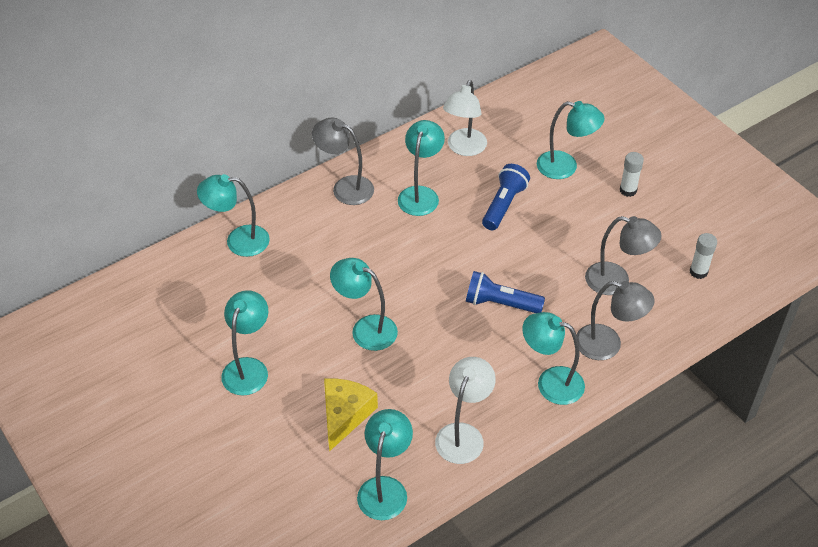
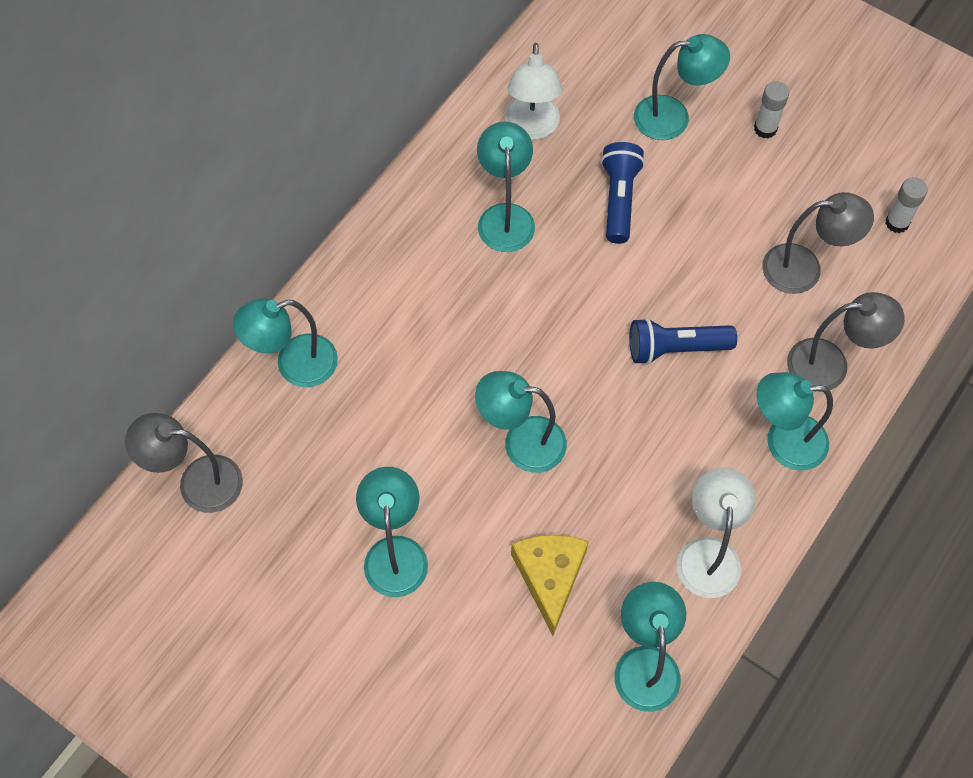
camera: 20 degrees left, 15 degrees up
(345, 187) = (401, 236): grey lamp -> grey lamp (197, 482)

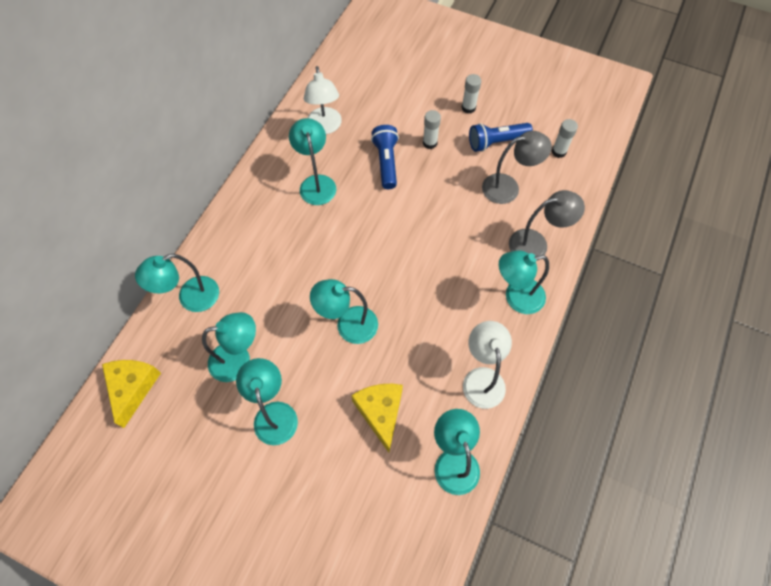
camera: 10 degrees left, 0 degrees up
(197, 482) = (132, 388): grey lamp -> yellow cheese
(673, 117) = (411, 109): turquoise lamp -> turquoise lamp (238, 360)
(675, 348) = (437, 249): blue flashlight -> blue flashlight (496, 142)
(693, 178) = (430, 143): none -> white glue stick

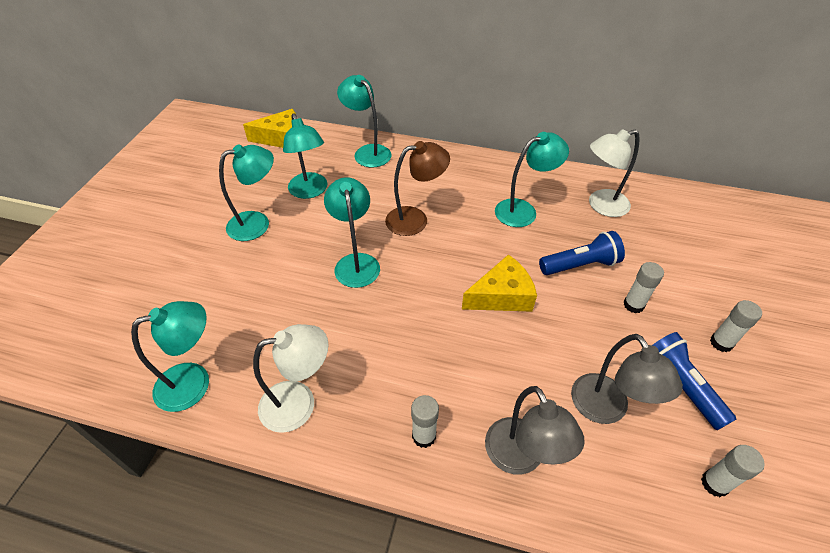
camera: 80 degrees right, 15 degrees down
(305, 269) = (415, 219): none -> brown lamp
(380, 412) = (256, 304): yellow cheese -> yellow cheese (501, 295)
(516, 297) = (424, 436): turquoise lamp -> white glue stick

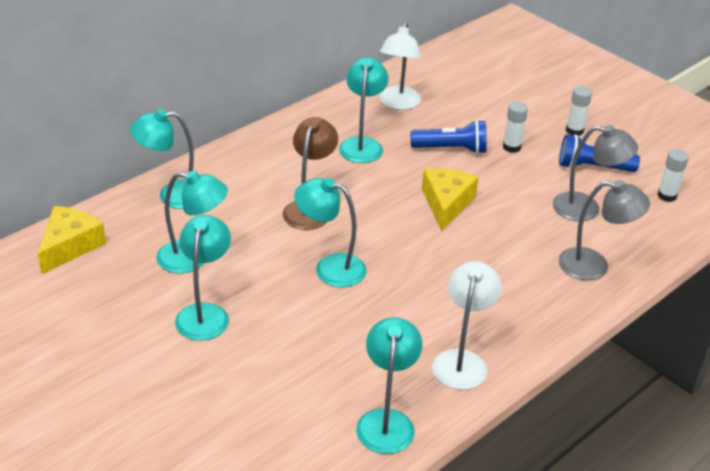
camera: 60 degrees left, 10 degrees down
(424, 436) = (544, 304): white glue stick -> none
(580, 265) = (451, 149): blue flashlight -> blue flashlight turned 75 degrees clockwise

